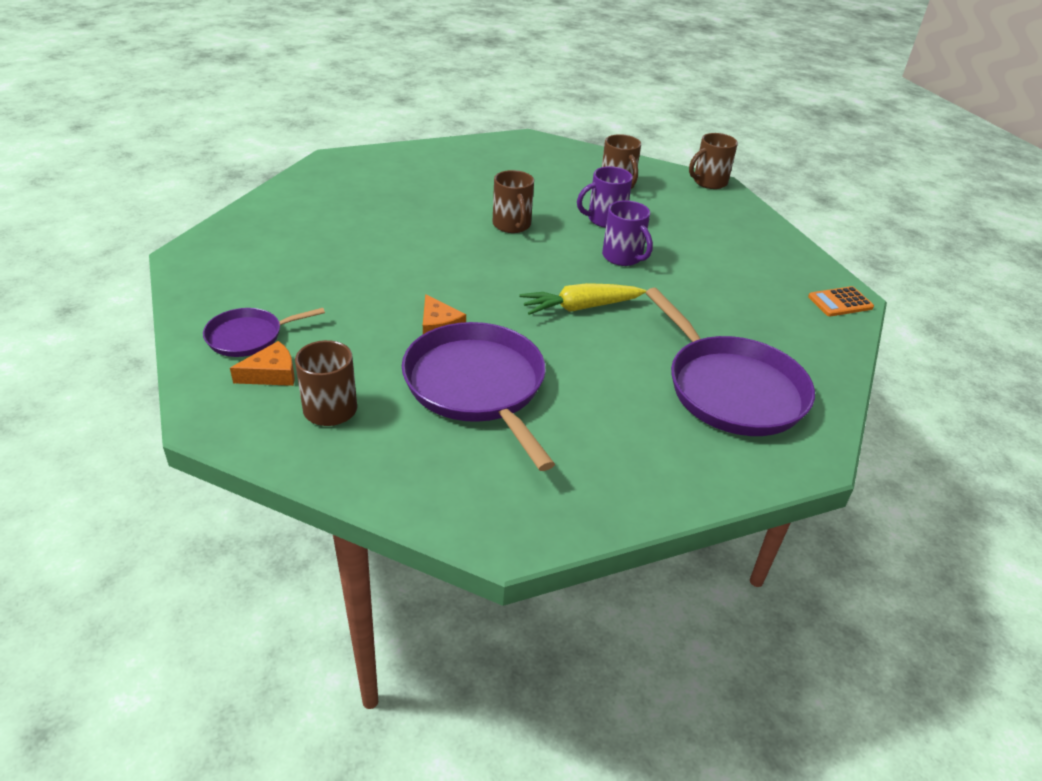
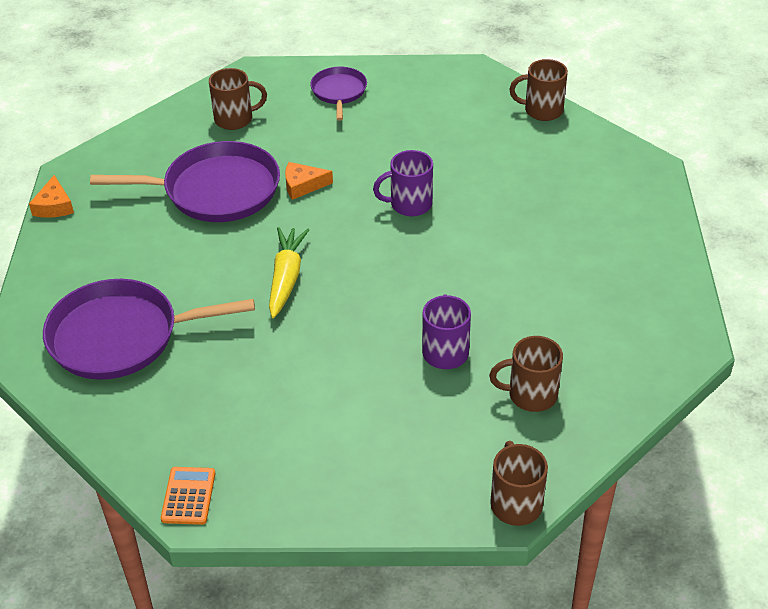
camera: 115 degrees right, 5 degrees up
(271, 374) = (288, 99): orange cheese -> orange cheese (54, 206)
(512, 225) = (457, 270): brown mug -> brown mug (541, 110)
(623, 257) = (359, 339): purple mug -> purple mug (409, 204)

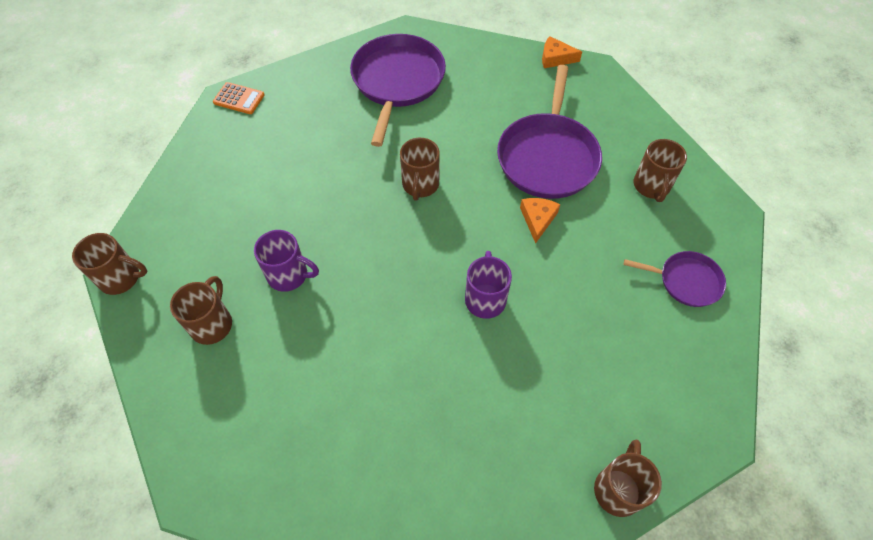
camera: 105 degrees right, 15 degrees up
(286, 278) = (420, 185): yellow carrot -> brown mug

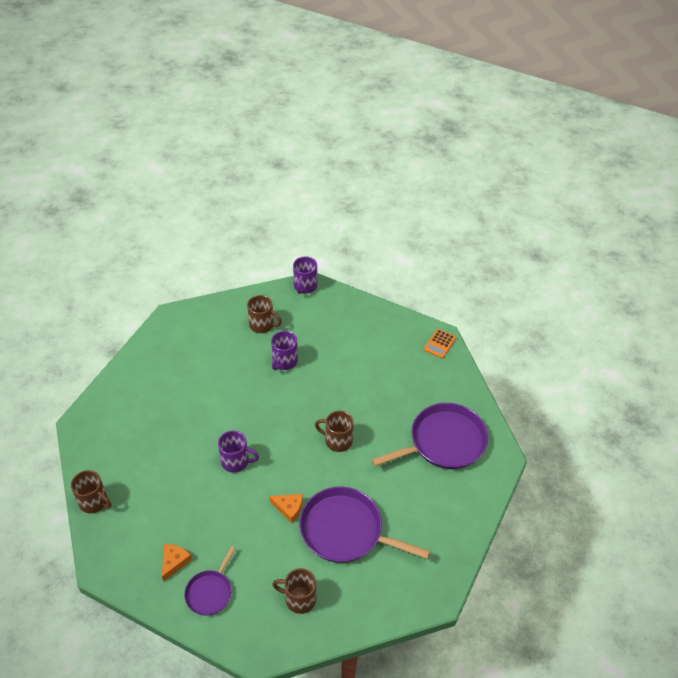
camera: 100 degrees right, 10 degrees down
(121, 278) = (305, 286): brown mug -> purple mug
(397, 81) = (443, 442): purple pan -> purple pan turned 45 degrees counterclockwise
(555, 58) = (456, 567): orange cheese -> orange cheese (174, 562)

